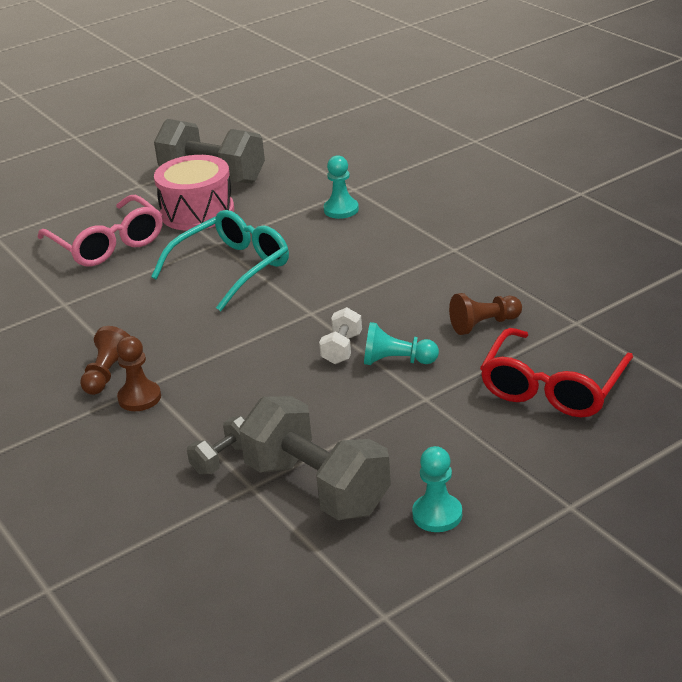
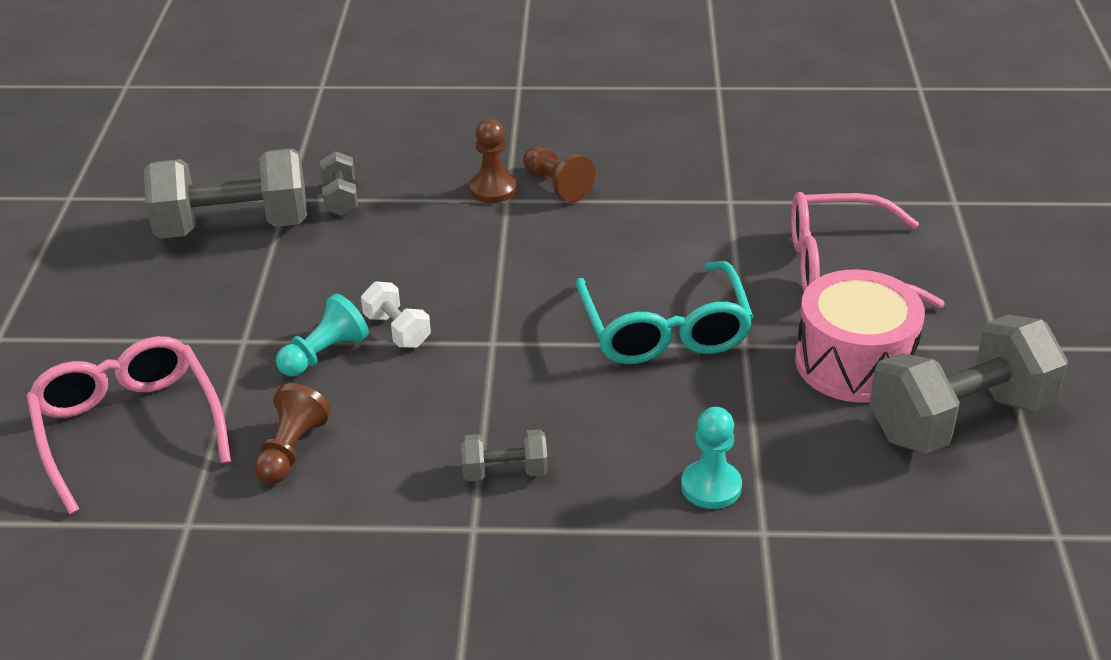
camera: 125 degrees right, 5 degrees up
(406, 259) = (505, 472): none -> grey dumbbell
(437, 515) = (108, 267): turquoise pawn -> none
(552, 388) = (128, 427): red glasses -> pink glasses

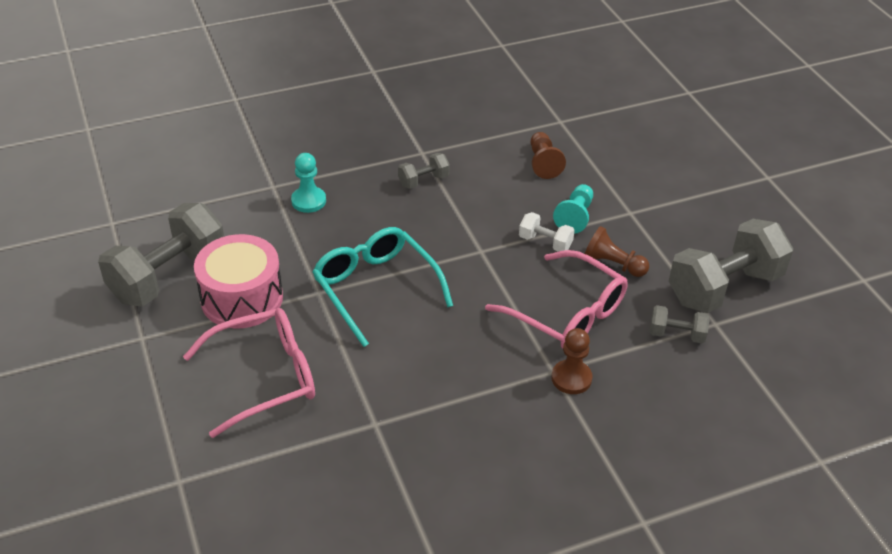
camera: 155 degrees right, 5 degrees up
(128, 427) = (638, 152): pink glasses -> pink glasses (568, 314)
(340, 199) = (676, 334): grey dumbbell -> grey dumbbell turned 45 degrees counterclockwise
(557, 185) = (524, 398): brown pawn -> brown pawn (612, 264)

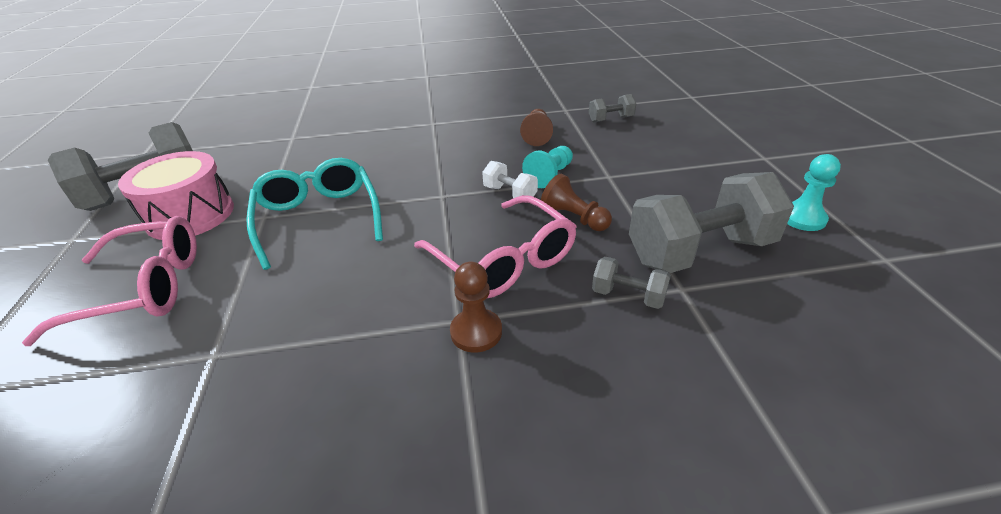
camera: 15 degrees right, 5 degrees down
(308, 201) = (312, 149): turquoise pawn -> turquoise pawn (802, 218)
(423, 181) = (421, 141): grey dumbbell -> grey dumbbell (611, 119)

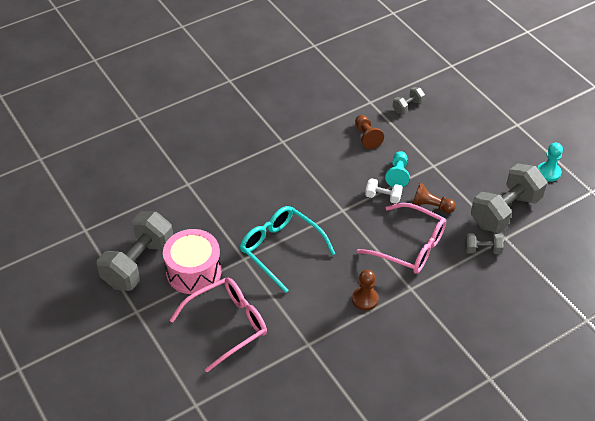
camera: 25 degrees left, 10 degrees up
(476, 332) = (423, 291): brown pawn -> brown pawn (365, 299)

